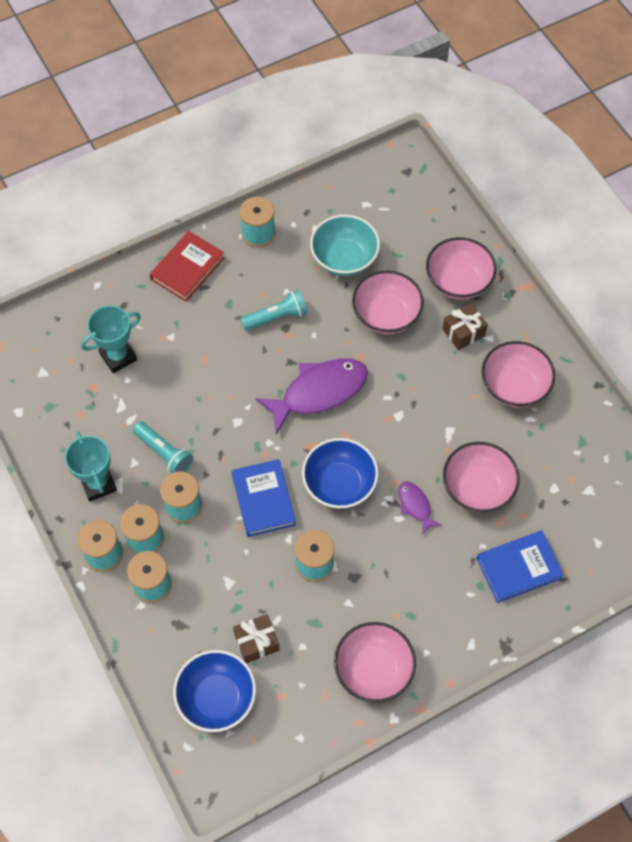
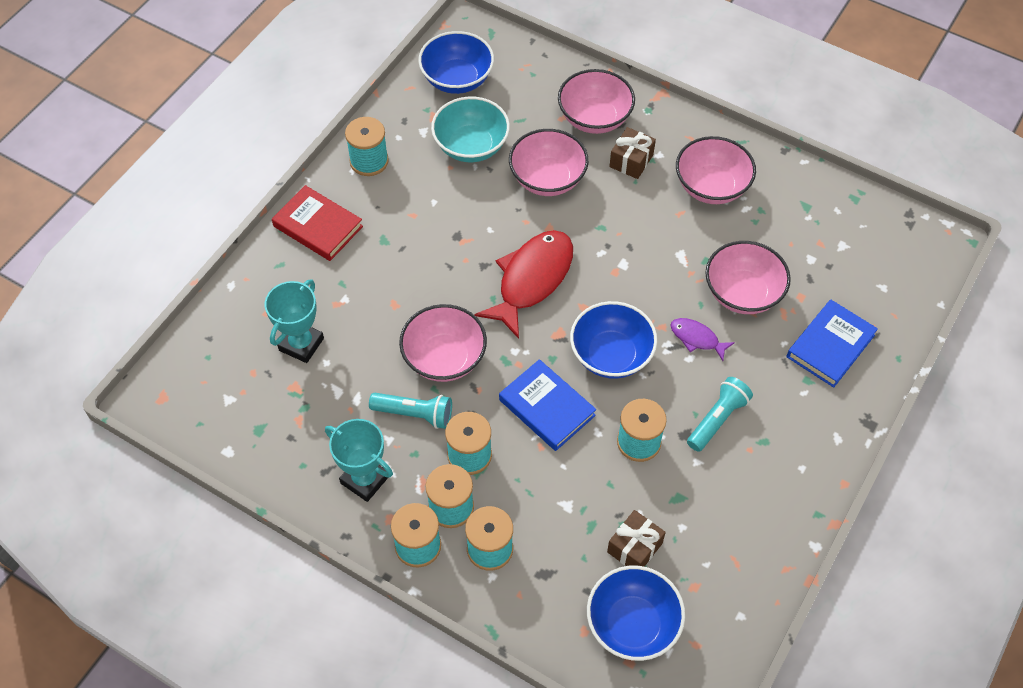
camera: 30 degrees left, 5 degrees down
(187, 268) = (318, 226): red book -> red book turned 60 degrees counterclockwise
(276, 317) = (441, 230): turquoise flashlight -> turquoise flashlight (717, 419)
(319, 392) = (532, 280): purple fish -> red fish
(370, 196) = (457, 79): none -> blue bowl
(373, 670) = (765, 511): pink bowl -> pink bowl (444, 358)

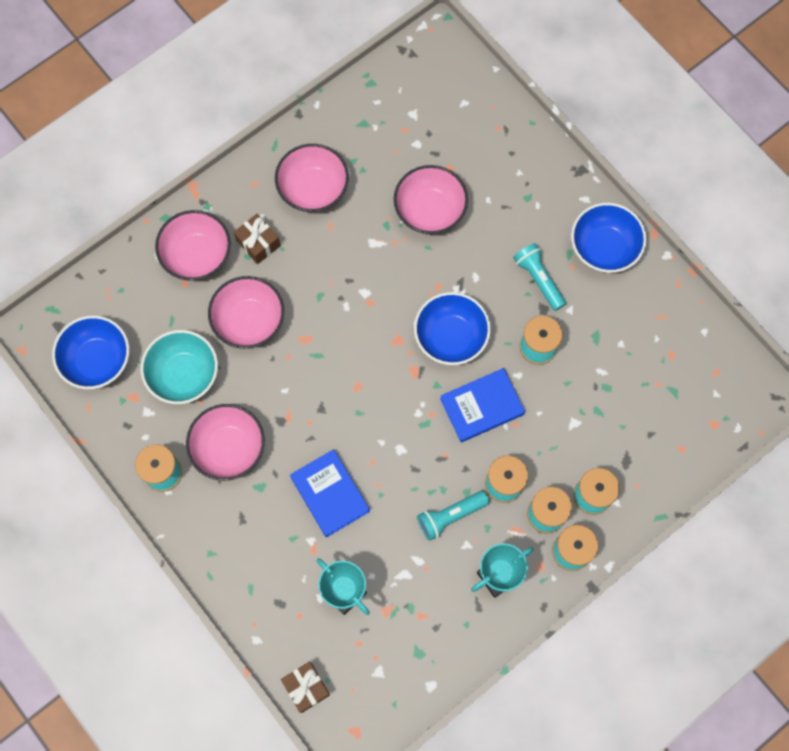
camera: 70 degrees left, 15 degrees up
(318, 226) = (220, 542): red book -> none
(414, 414) = (450, 516): turquoise flashlight -> turquoise flashlight turned 150 degrees counterclockwise
(444, 358) = (404, 473): pink bowl -> pink bowl (229, 448)
(532, 280) = (352, 373): red fish -> none
(632, 624) = (687, 411): blue bowl -> blue bowl (604, 248)
(634, 547) = (626, 385): brown gift -> brown gift (306, 687)
(697, 338) = (459, 264): purple fish -> none
(830, 346) = (503, 167): blue book -> blue book (330, 494)

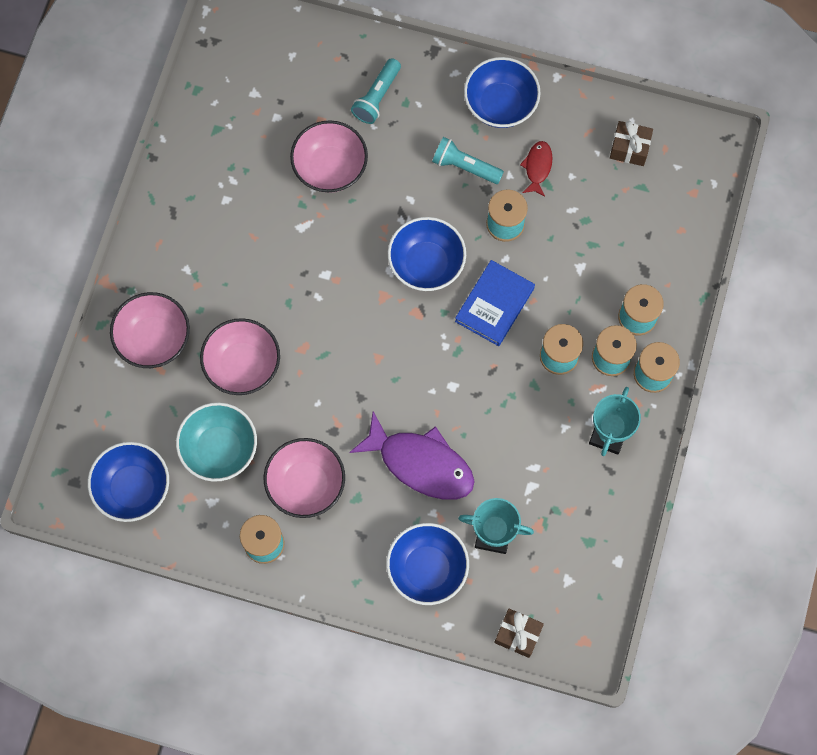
camera: 35 degrees left, 0 degrees up
(258, 243) = (200, 293): brown gift -> brown gift (629, 148)
(273, 582) = (427, 569): none -> blue bowl
(313, 189) = (214, 215): pink bowl -> none
(330, 494) = (420, 463): blue book -> purple fish
(450, 516) = (534, 413): turquoise flashlight -> turquoise flashlight (377, 97)
(598, 318) = (537, 167): none -> red fish

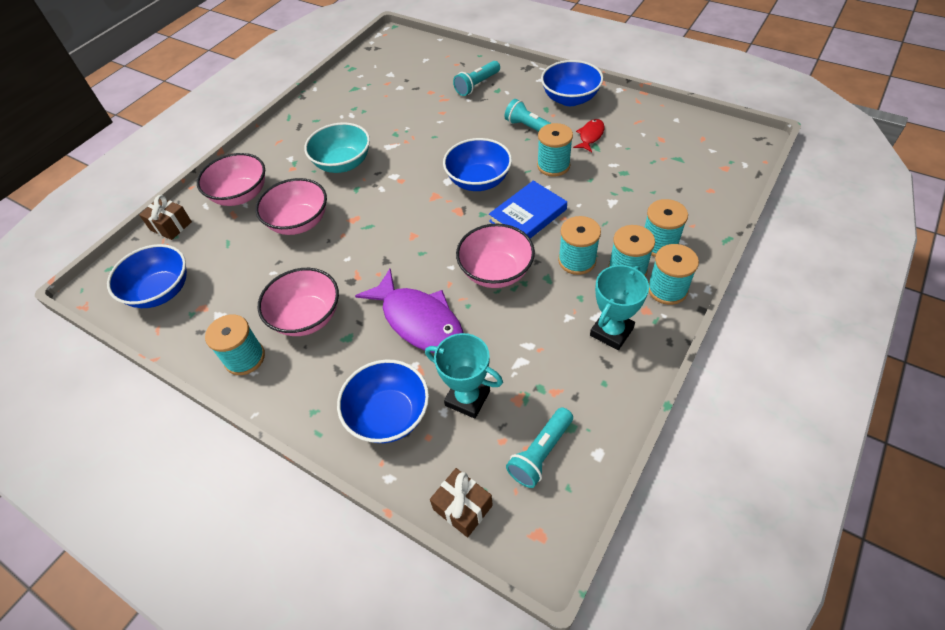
camera: 20 degrees right, 20 degrees down
(219, 449) = (248, 276): turquoise bowl -> turquoise bowl (343, 163)
(330, 168) = (426, 117): pink bowl -> pink bowl (496, 272)
(570, 572) = (540, 453): none -> turquoise flashlight
(629, 148) = (671, 134): brown gift -> brown gift (171, 226)

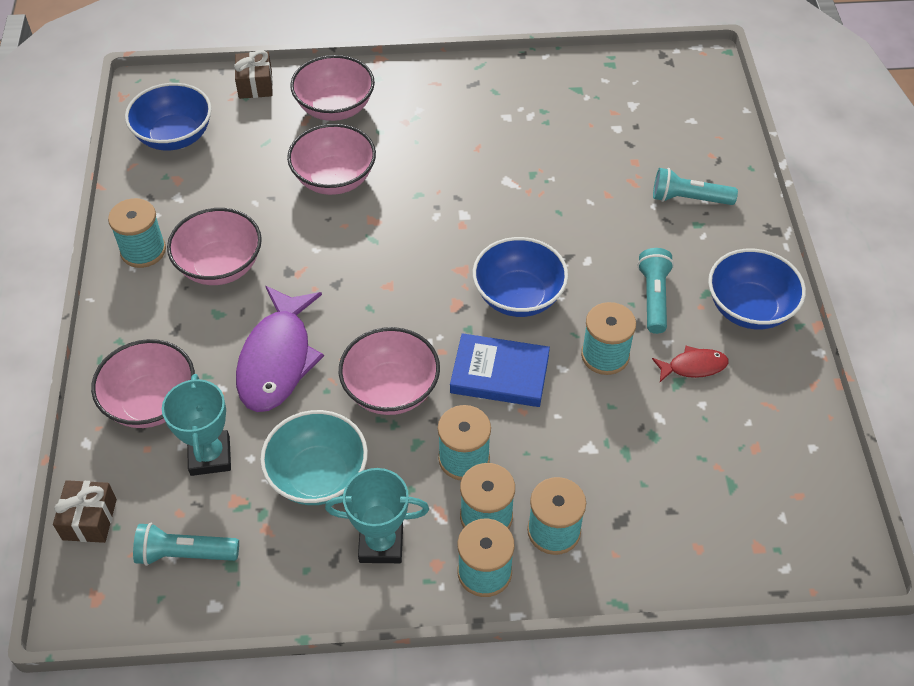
camera: 50 degrees right, 0 degrees up
(343, 163) = (446, 159): turquoise bowl -> turquoise bowl (318, 476)
(389, 415) = (151, 402): blue bowl -> pink bowl

